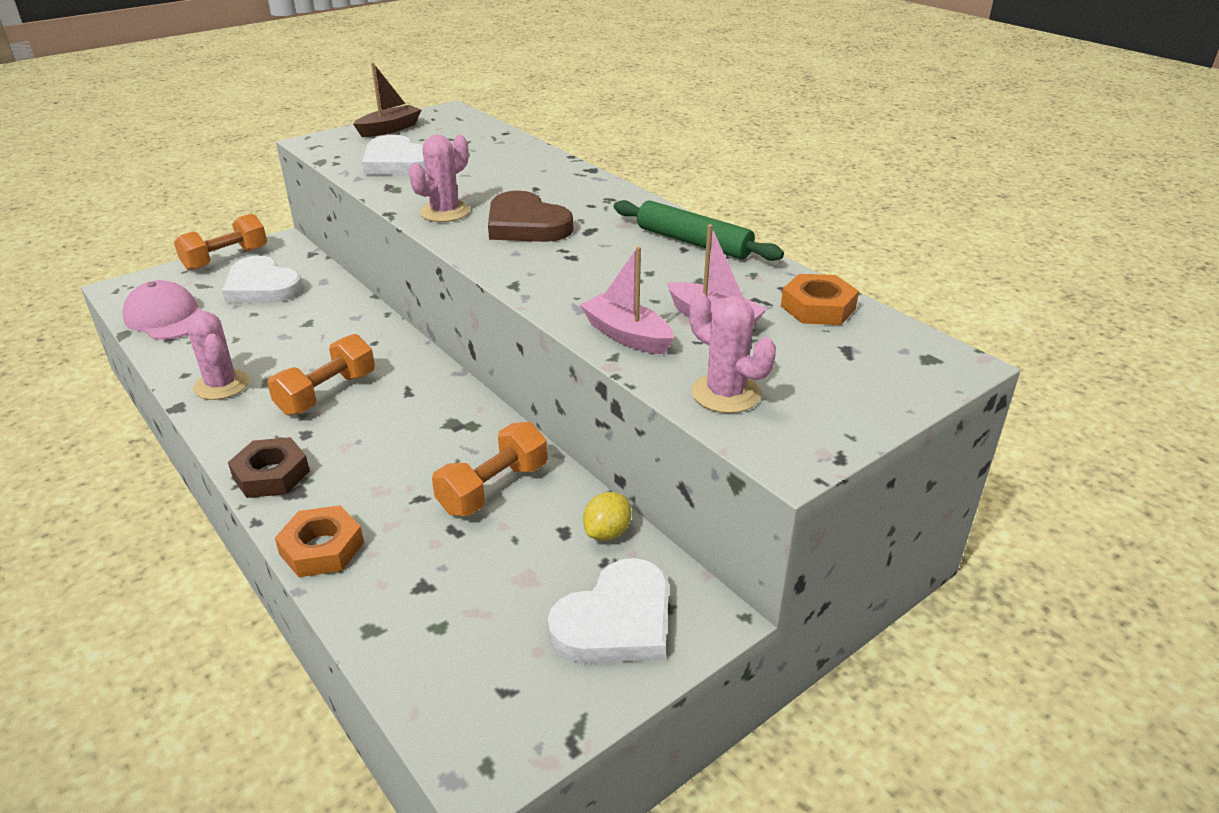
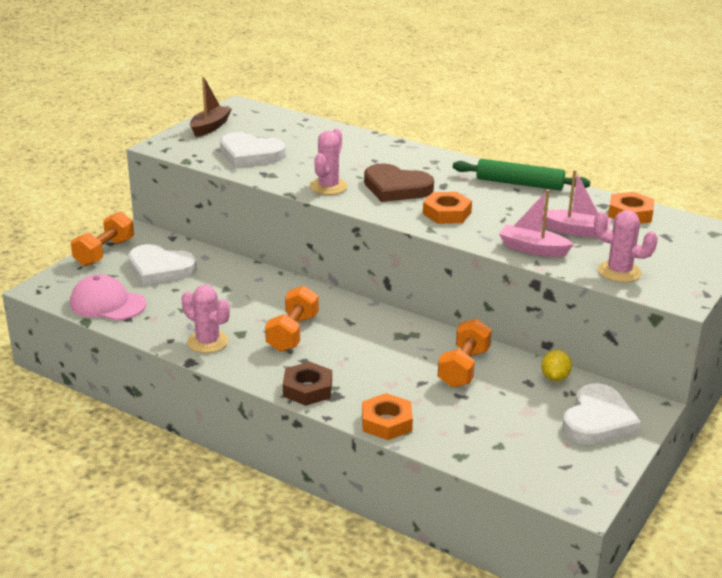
camera: 20 degrees left, 5 degrees down
(557, 267) = (446, 213): none -> orange nut

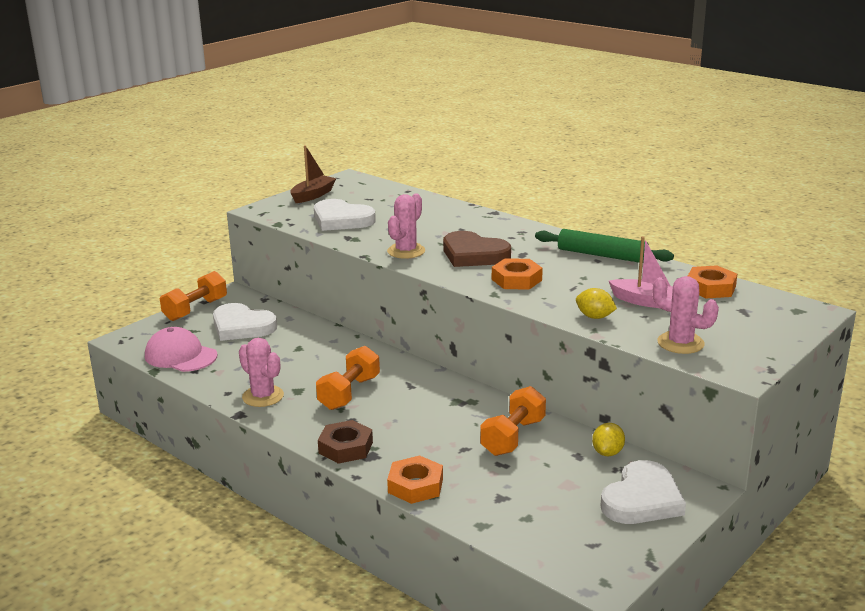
camera: 10 degrees right, 5 degrees down
(533, 249) = (594, 317): pink boat -> yellow lemon

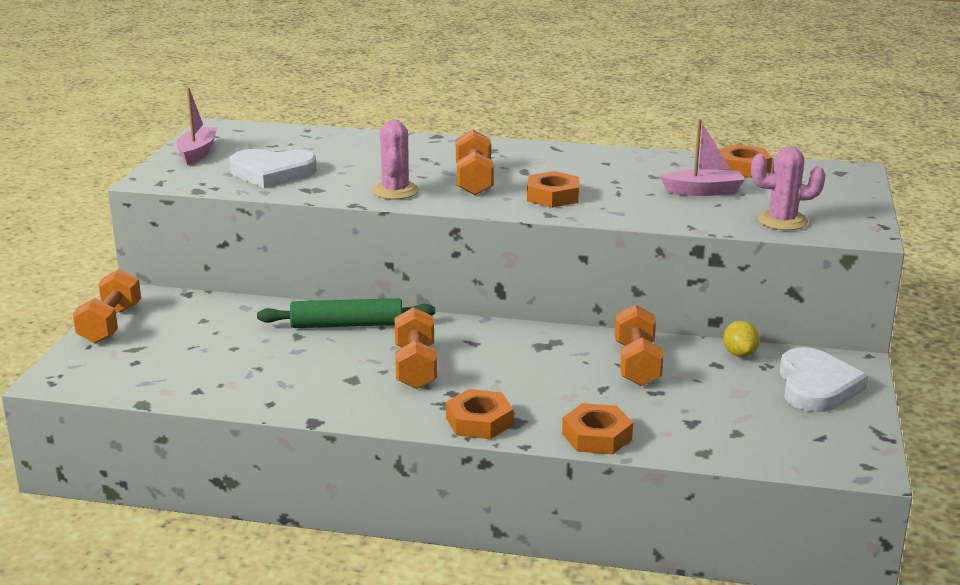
camera: 30 degrees left, 0 degrees up
(180, 356) = (157, 379): pink cap -> none
(242, 326) = (197, 329): white heart -> none
(263, 396) = (319, 396): pink cactus -> none
(313, 195) = (197, 153): brown boat -> pink boat
(345, 447) = (479, 421): brown nut -> orange nut
(473, 254) = (474, 181): brown heart -> orange dumbbell
(594, 317) = (675, 215): yellow lemon -> none
(602, 255) = (604, 157): green rolling pin -> green rolling pin (347, 325)

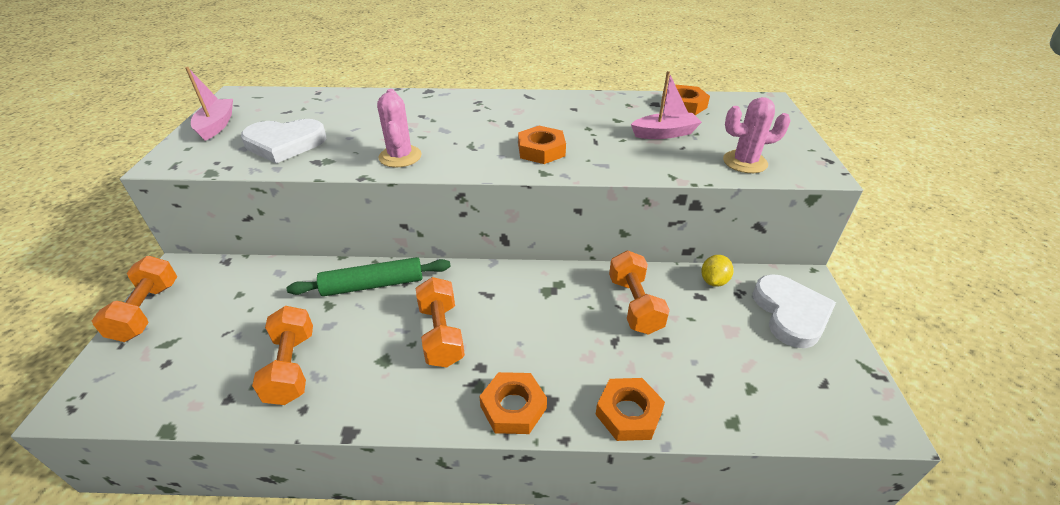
camera: 10 degrees left, 15 degrees up
(474, 181) = (469, 138): orange dumbbell -> orange dumbbell (292, 367)
(739, 354) = (713, 281): yellow lemon -> yellow lemon turned 45 degrees clockwise

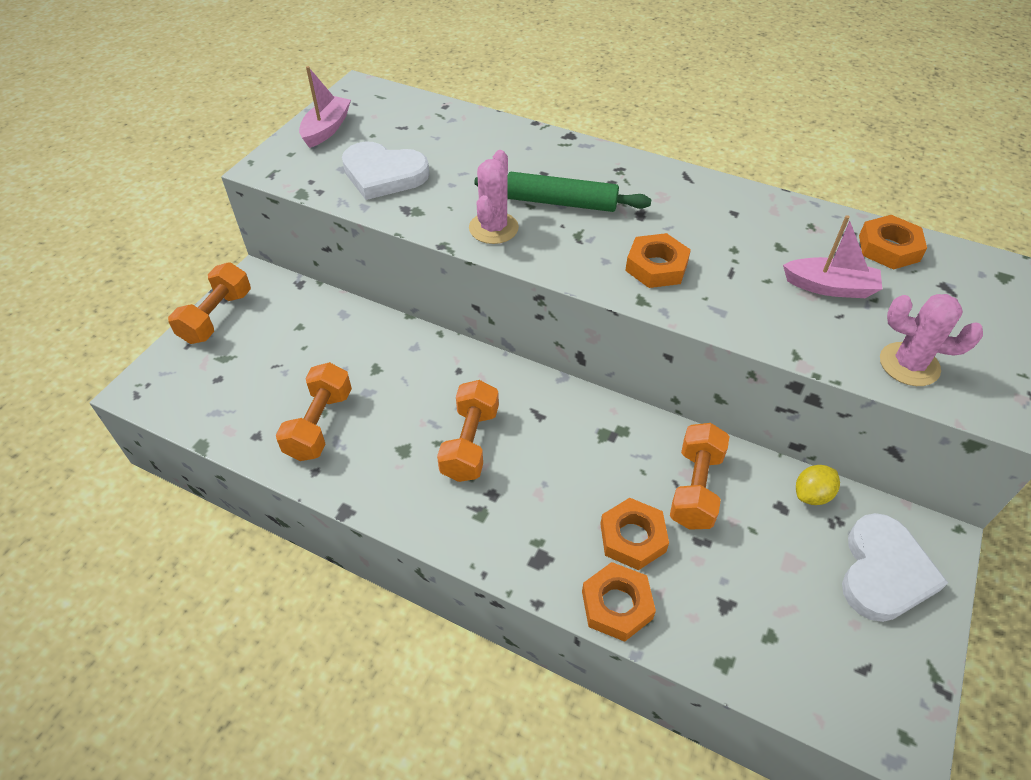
camera: 25 degrees right, 10 degrees up
(373, 285) = (426, 361): green rolling pin -> green rolling pin (561, 202)
(513, 407) = (504, 549): orange nut -> orange nut (632, 538)

